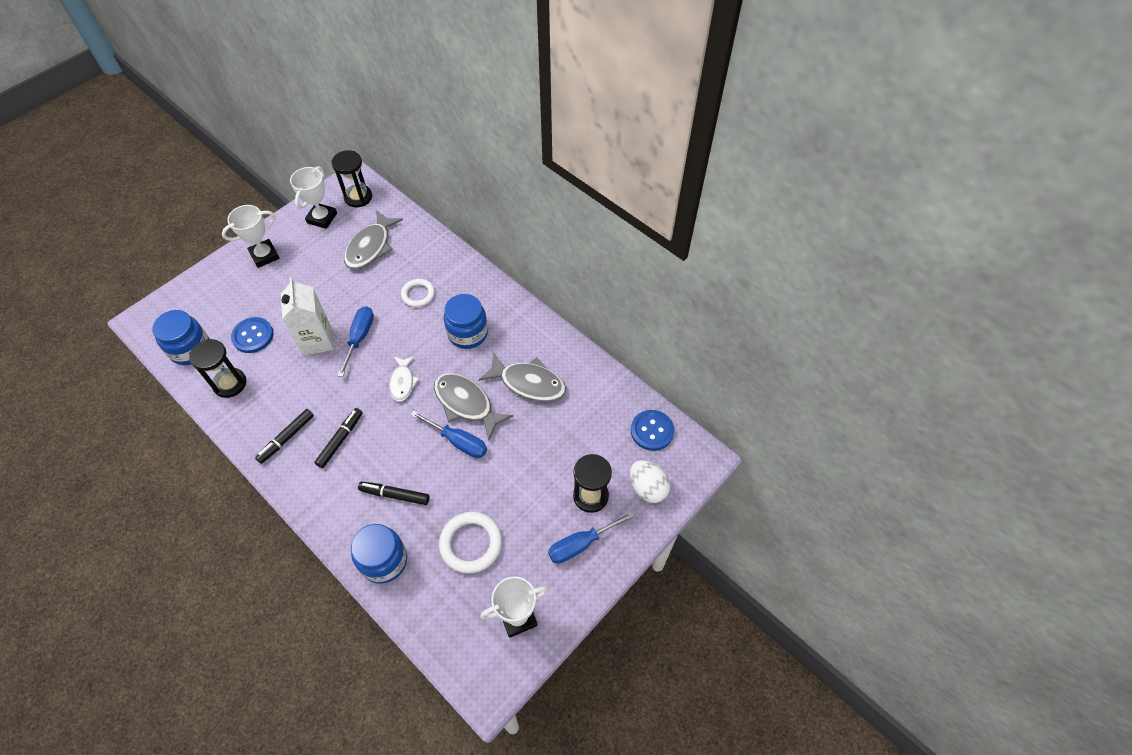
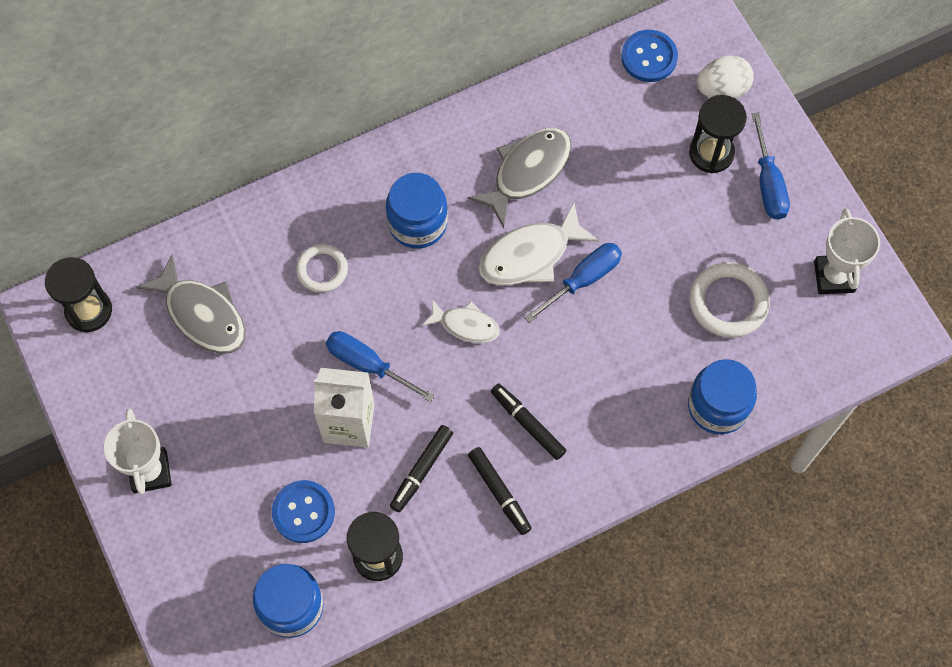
camera: 70 degrees left, 10 degrees up
(322, 218) = (109, 373): white trophy -> none
(395, 495) = (633, 374): black marker -> black marker (421, 470)
(466, 404) = (530, 255): grey fish -> white fish

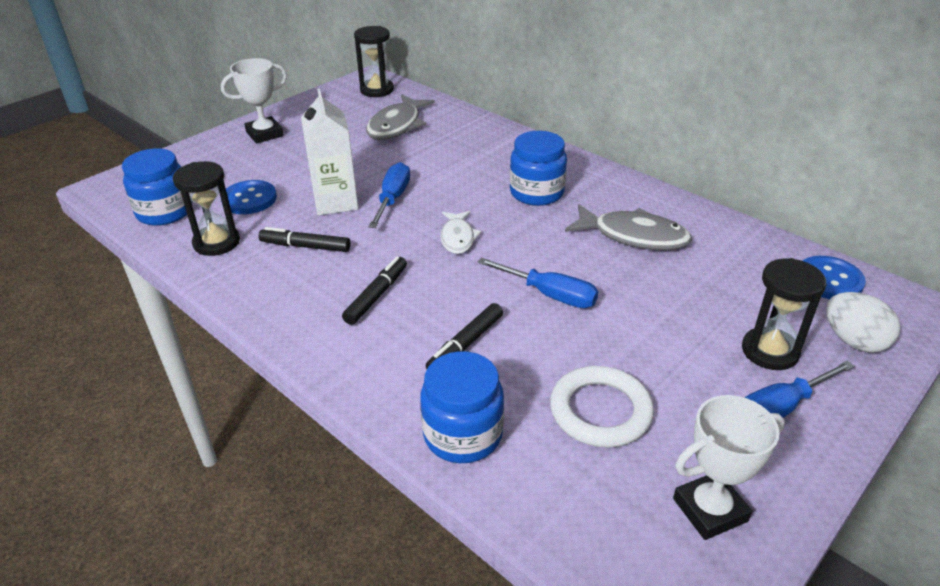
camera: 70 degrees right, 30 degrees down
(322, 270) = (464, 161): white ring -> none
(499, 492) = (297, 295): black marker -> black marker (465, 344)
(530, 255) = (552, 257): white fish -> none

